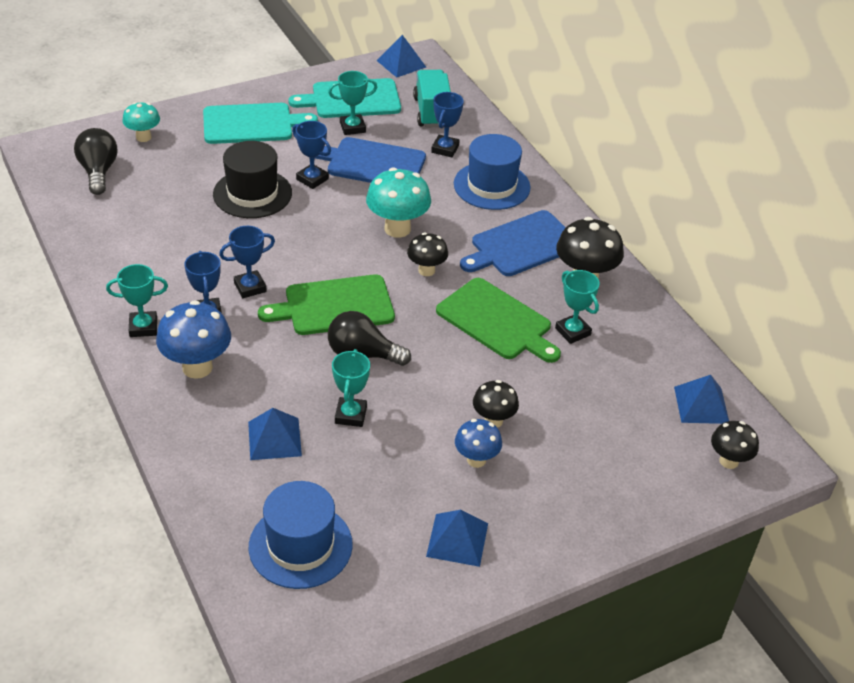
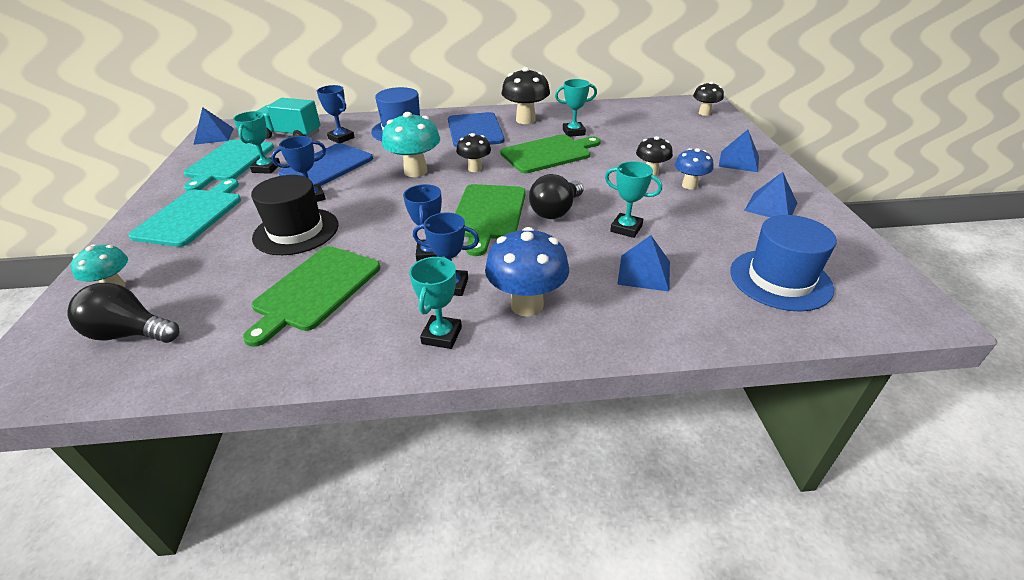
camera: 65 degrees left, 5 degrees down
(175, 238) = (315, 290): none -> green cutting board
(701, 405) = (656, 111): blue pyramid -> blue pyramid (739, 161)

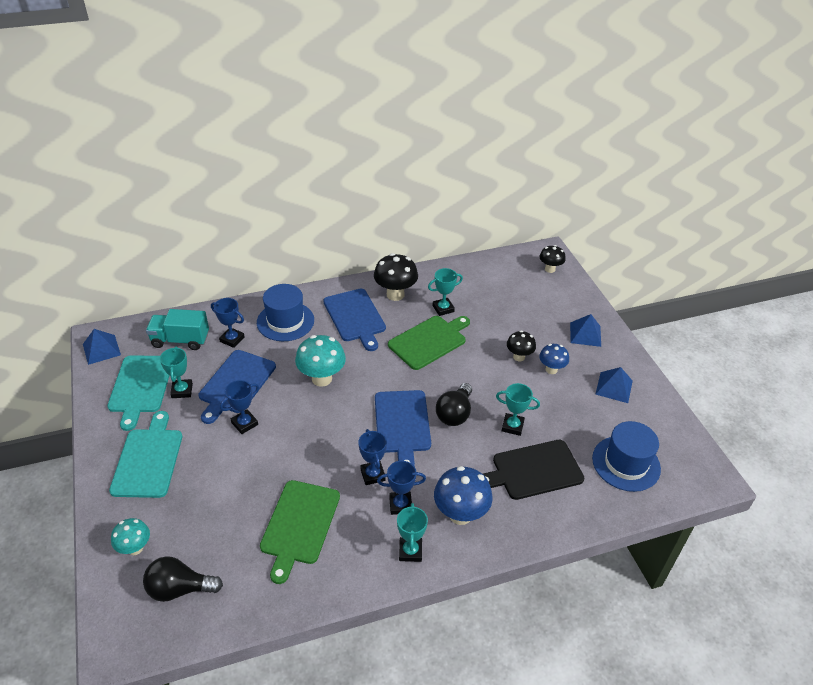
camera: 15 degrees left, 5 degrees up
(296, 231) = (252, 465): black hat -> none
(475, 168) = (372, 369): black mushroom -> none
(488, 214) = (402, 424): green cutting board -> blue cutting board
(644, 272) = (534, 470): blue pyramid -> black cutting board

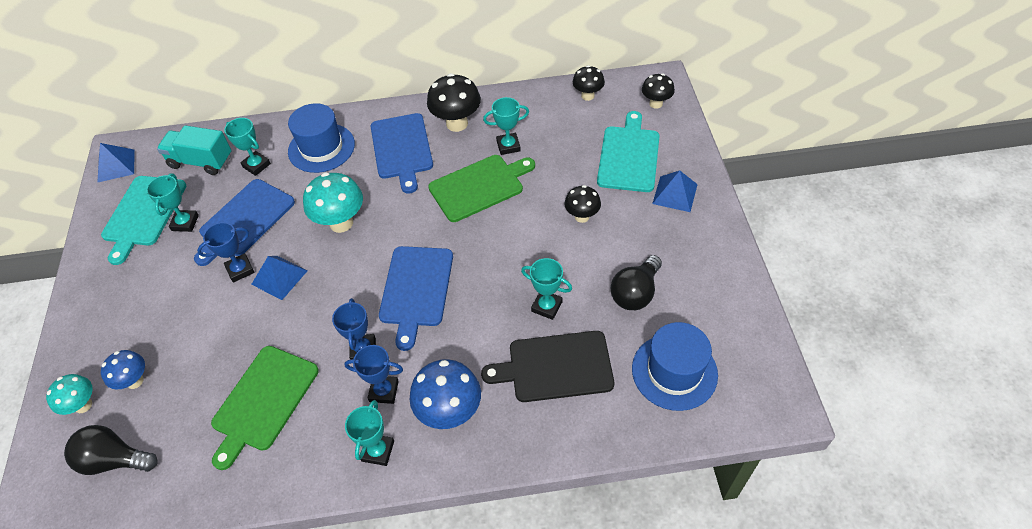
camera: 15 degrees right, 10 degrees up
(148, 459) = (126, 302): turquoise cutting board -> turquoise cutting board (628, 156)
(232, 339) = (256, 165): blue trophy -> turquoise trophy
(454, 413) = (481, 283): black light bulb -> black light bulb (635, 293)
(495, 267) = (587, 96): none -> black mushroom
(551, 369) = (617, 237): blue mushroom -> blue mushroom (135, 381)
(614, 387) = (690, 268): blue pyramid -> blue pyramid (279, 277)

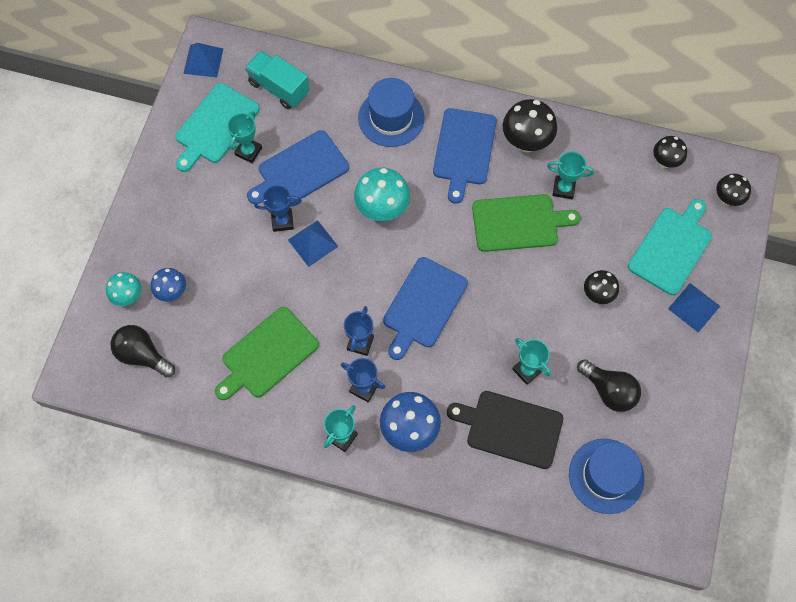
camera: 20 degrees right, 15 degrees up
(256, 165) = (327, 113): turquoise trophy -> none
(635, 293) = (609, 390): black light bulb -> black light bulb turned 105 degrees counterclockwise

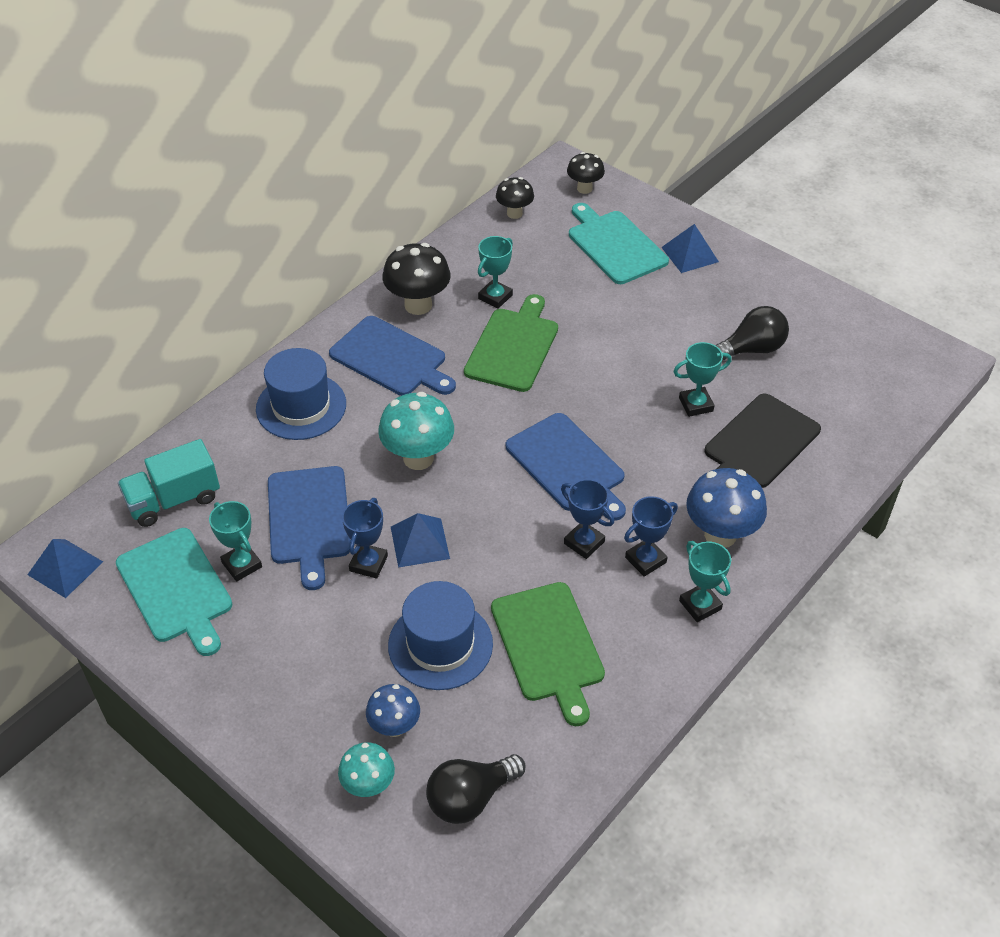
camera: 65 degrees left, 20 degrees down
(597, 294) = (636, 317): black mushroom -> none
(606, 476) = (847, 387): blue hat -> blue hat (440, 645)

